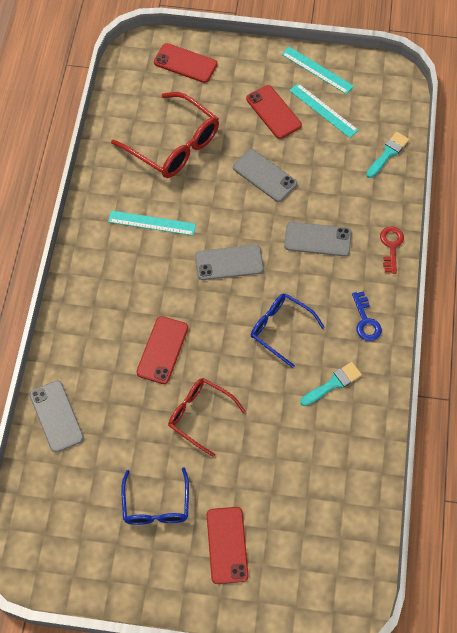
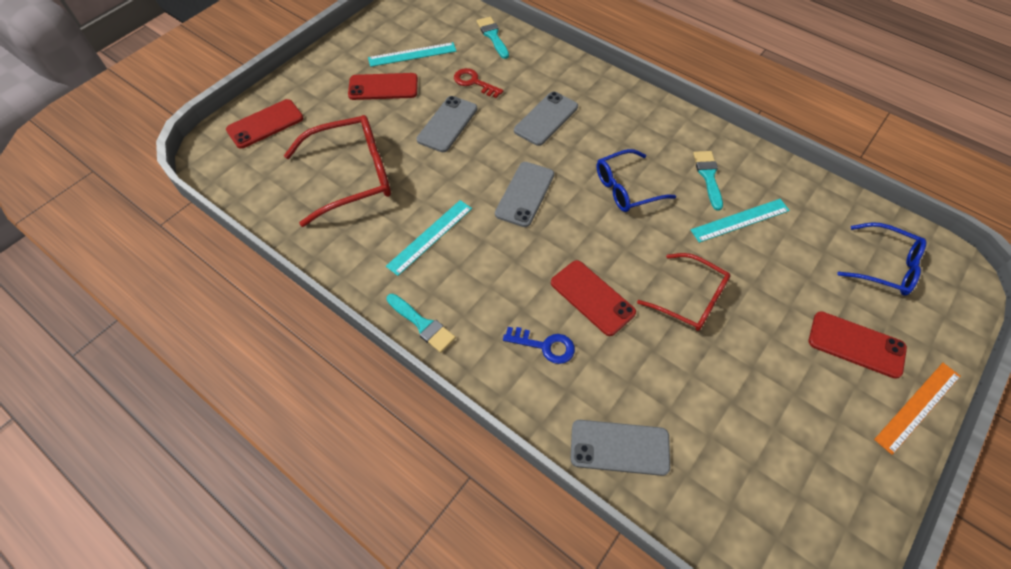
camera: 60 degrees left, 5 degrees down
(79, 257) = (422, 324): none -> turquoise brush
(156, 505) = (783, 391): blue glasses -> blue glasses (885, 266)
(195, 602) = (918, 407): none -> orange ruler
(200, 415) = (690, 299): red glasses -> red glasses turned 120 degrees counterclockwise
(264, 175) = (447, 124): grey phone -> grey phone turned 45 degrees counterclockwise
(317, 70) = (366, 40): turquoise ruler -> turquoise ruler (740, 220)
(365, 321) = (654, 125): blue key -> blue key (544, 346)
(391, 246) = (588, 75): red key -> red key (474, 82)

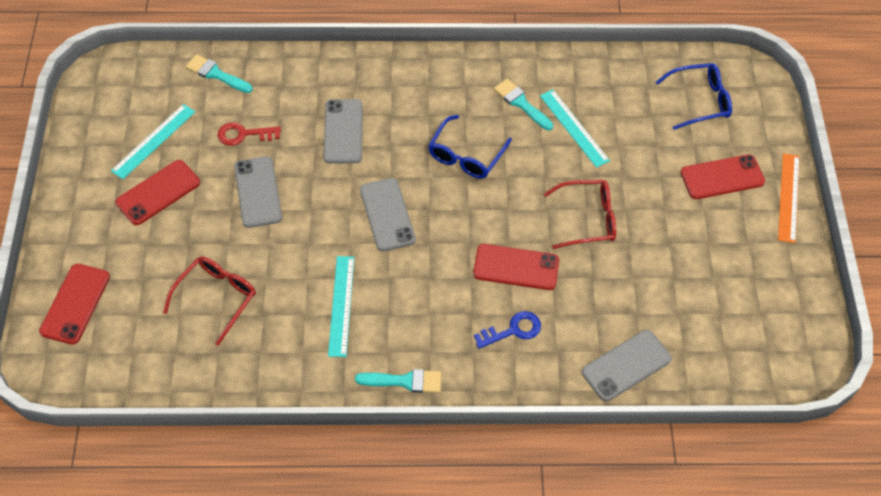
camera: 40 degrees left, 0 degrees up
(352, 176) = (217, 298): red glasses -> red glasses, size x0.64
(740, 220) = (574, 128): turquoise ruler -> turquoise ruler turned 60 degrees counterclockwise

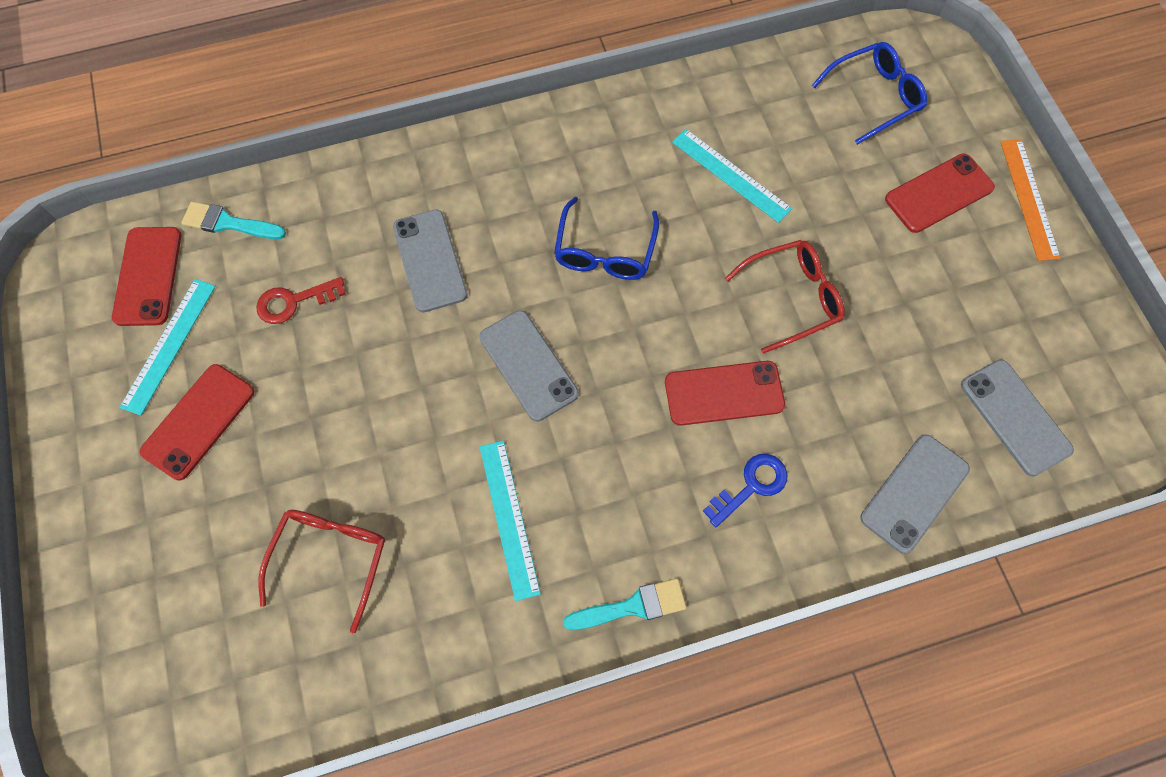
camera: 15 degrees left, 10 degrees up
(75, 304) = (127, 629): red phone -> red phone (148, 276)
(258, 192) = (340, 381): grey phone -> grey phone (1015, 417)
(521, 103) = (652, 159): turquoise brush -> none

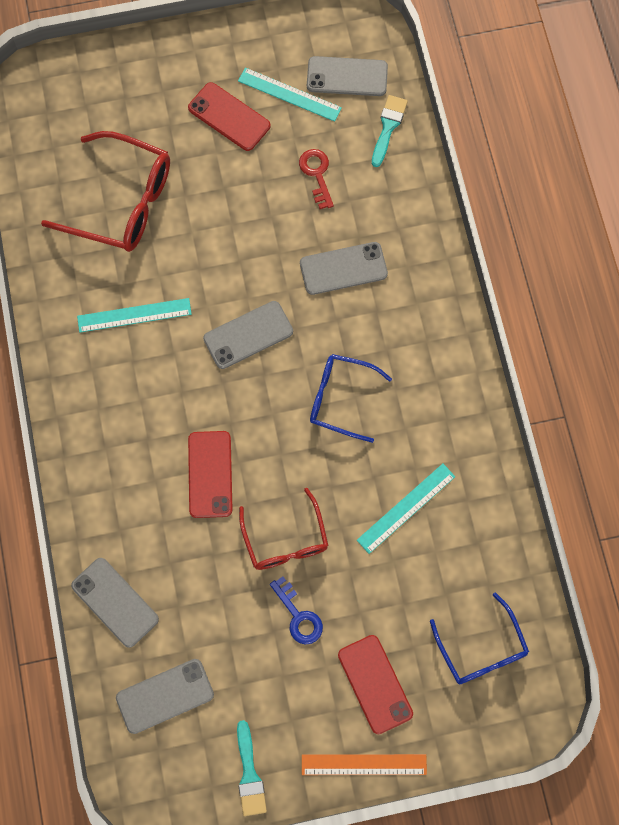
camera: 95 degrees right, 5 degrees up
(148, 276) = (347, 77): red phone -> grey phone
(331, 558) = (122, 202): red glasses -> red glasses, size x1.57
(632, 606) = (62, 391): turquoise brush -> turquoise brush (249, 774)
(751, 486) = (135, 483): blue key -> blue key (298, 615)

